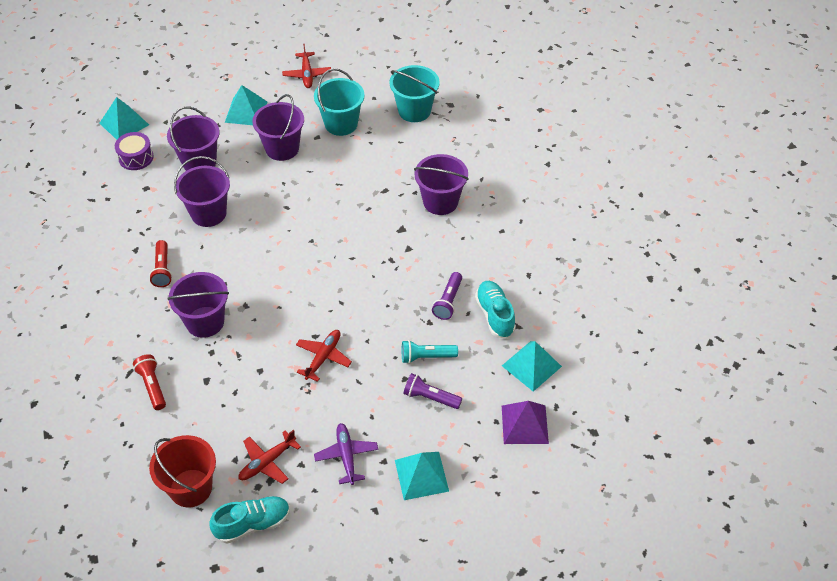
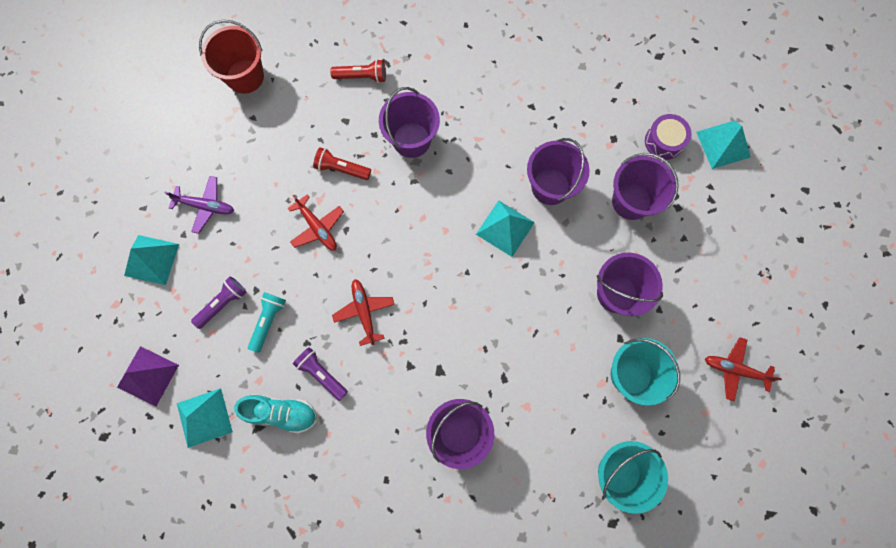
camera: 115 degrees right, 25 degrees up
(162, 269) = (494, 122): red flashlight -> red flashlight (341, 168)
(246, 112) = (694, 276): turquoise pyramid -> turquoise pyramid (505, 228)
(252, 524) = (186, 111): turquoise shoe -> none
(267, 462) = (236, 141): red plane -> red plane (364, 312)

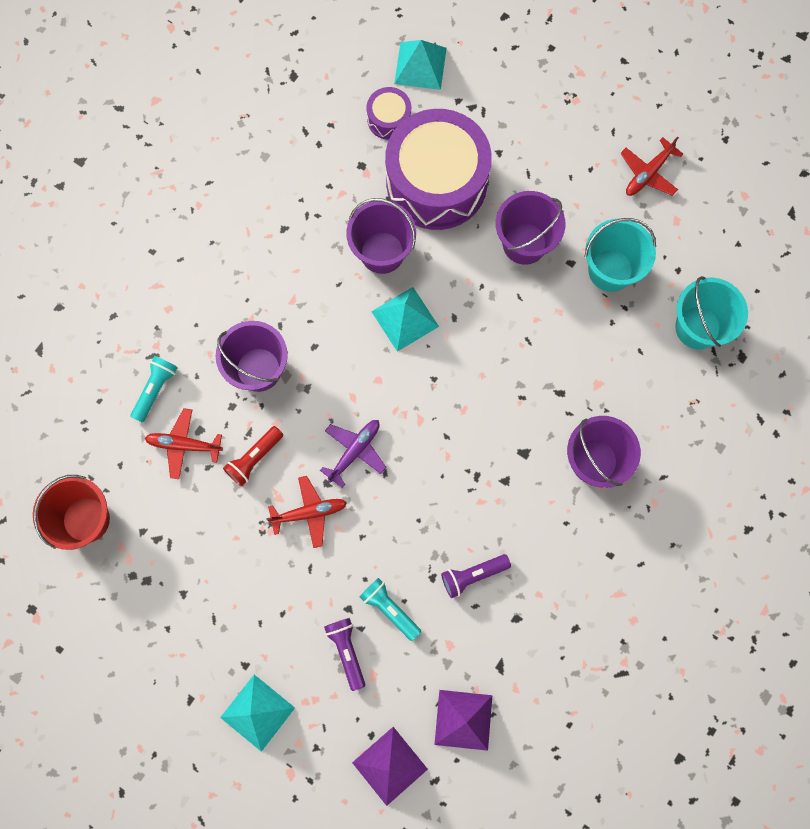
camera: 65 degrees left, 0 degrees up
(204, 417) = (463, 720): turquoise pyramid -> purple pyramid
(205, 206) = (223, 627): purple plane -> purple plane (354, 451)
(281, 413) = (495, 635): turquoise shoe -> none
(362, 77) = (155, 389): red flashlight -> turquoise flashlight
(364, 312) = (427, 502): red plane -> red plane (184, 445)
(631, 201) = (436, 182): purple bucket -> purple drum

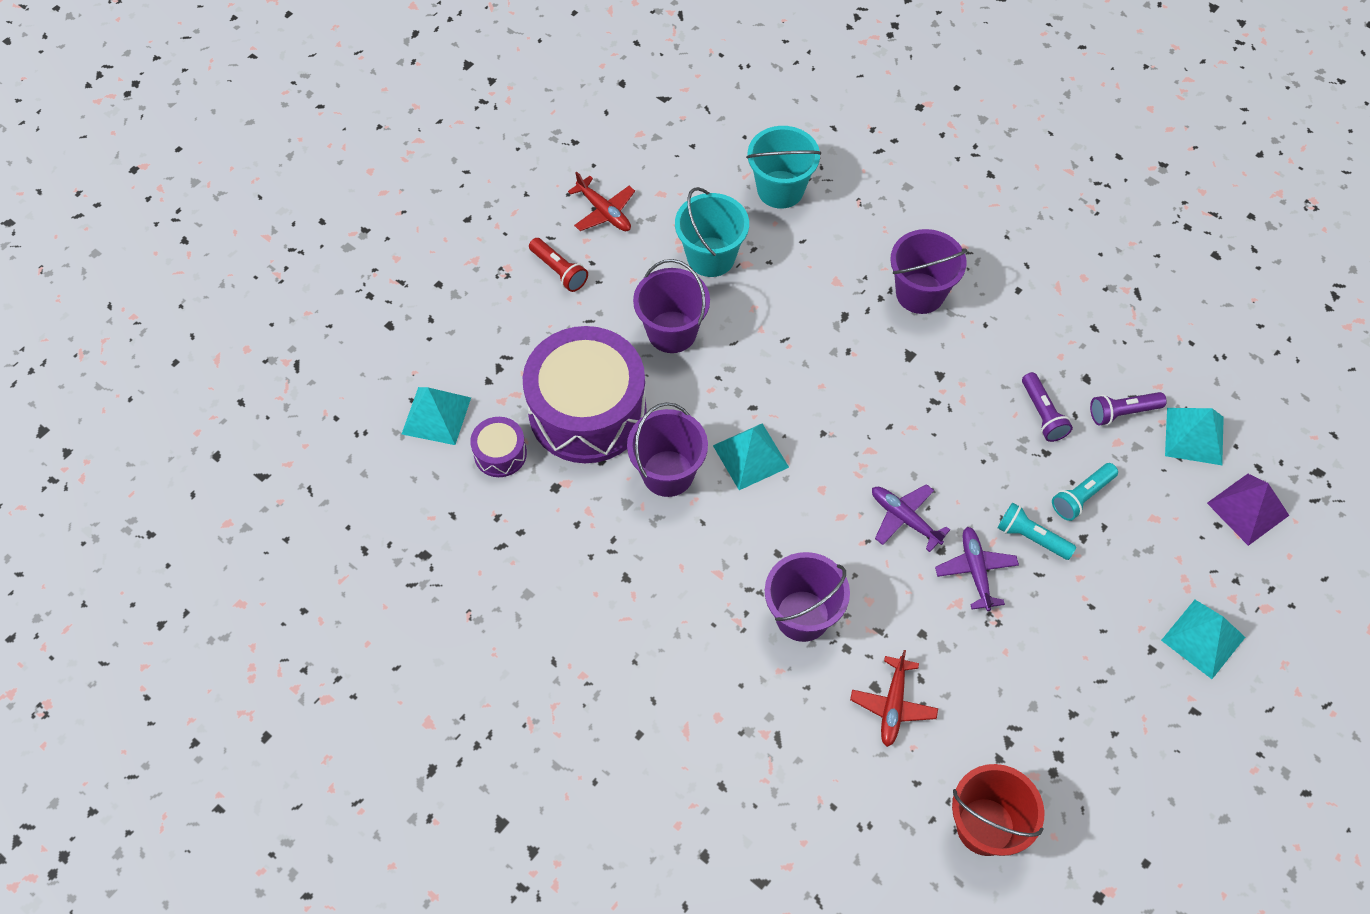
camera: 85 degrees left, 15 degrees down
(155, 389) = (822, 736): turquoise flashlight -> turquoise flashlight (1031, 537)
(254, 458) = (911, 626): red flashlight -> red flashlight (559, 271)
(309, 513) = (975, 571): red plane -> purple plane
(347, 651) = (1129, 542): purple flashlight -> purple flashlight (1122, 412)
(463, 720) = (1194, 436): purple pyramid -> turquoise pyramid

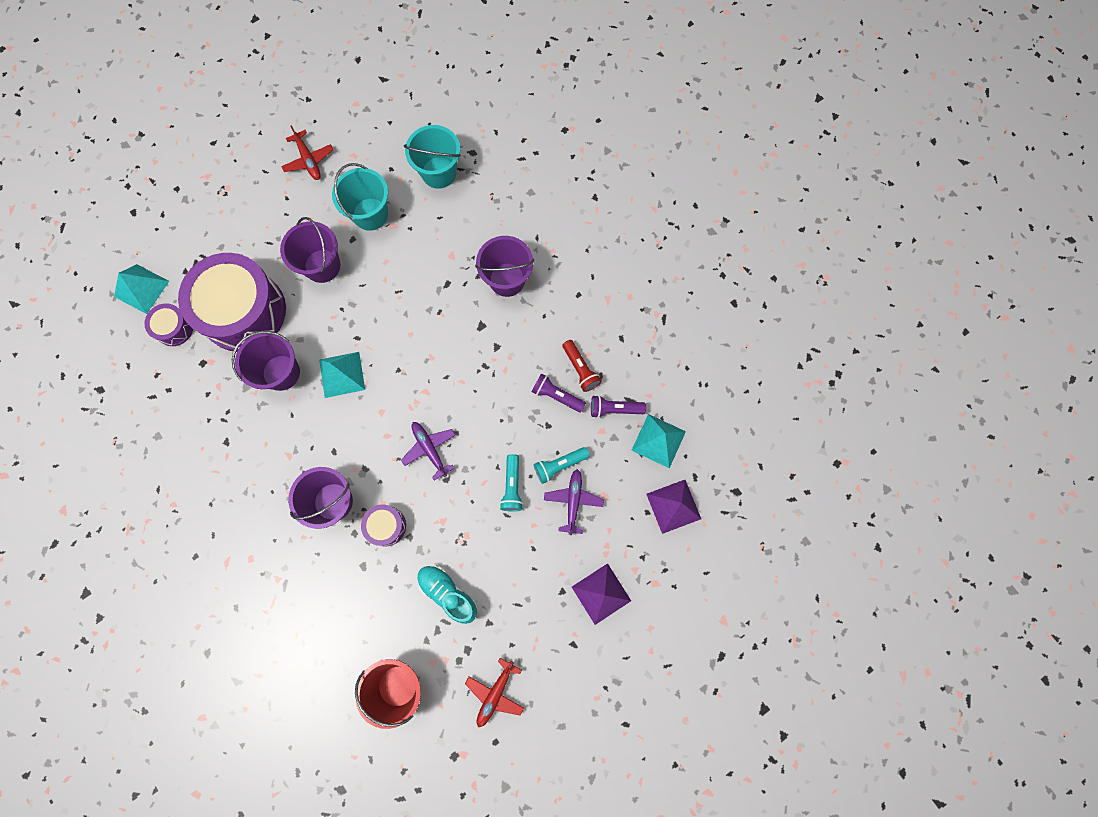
camera: 15 degrees right, 15 degrees up
(559, 271) = (261, 199): red flashlight -> red flashlight (580, 369)
(886, 628) = (386, 526): none -> purple drum
(893, 705) = (369, 583): red plane -> red plane (495, 693)
(975, 571) = (463, 501): purple plane -> purple plane (573, 501)
(1003, 690) = (448, 593): none -> turquoise shoe
(1031, 537) = (512, 486): turquoise flashlight -> turquoise flashlight turned 135 degrees counterclockwise
(1042, 414) = (557, 395): purple flashlight -> purple flashlight turned 120 degrees clockwise
(1203, 638) = (601, 593): turquoise pyramid -> purple pyramid

